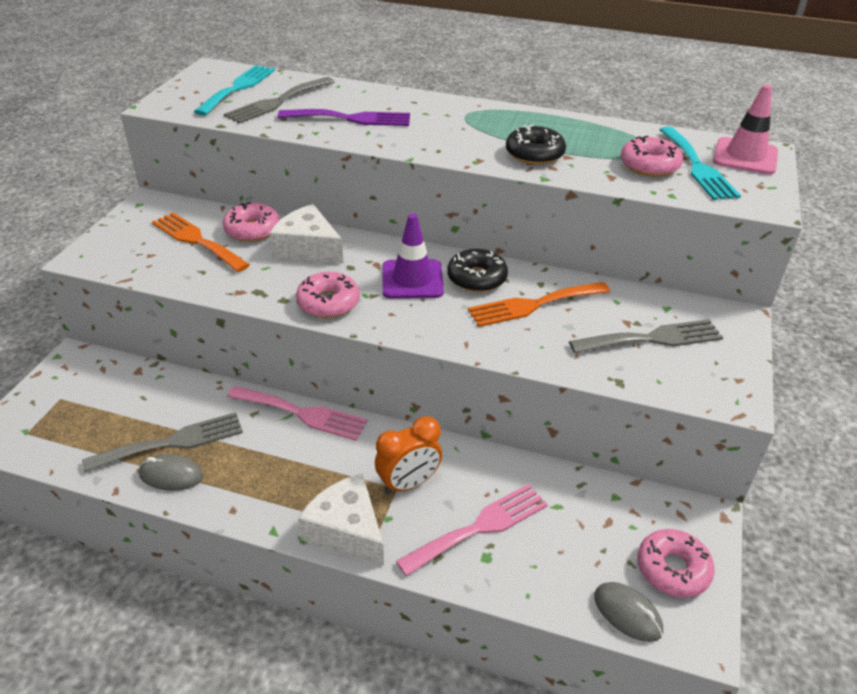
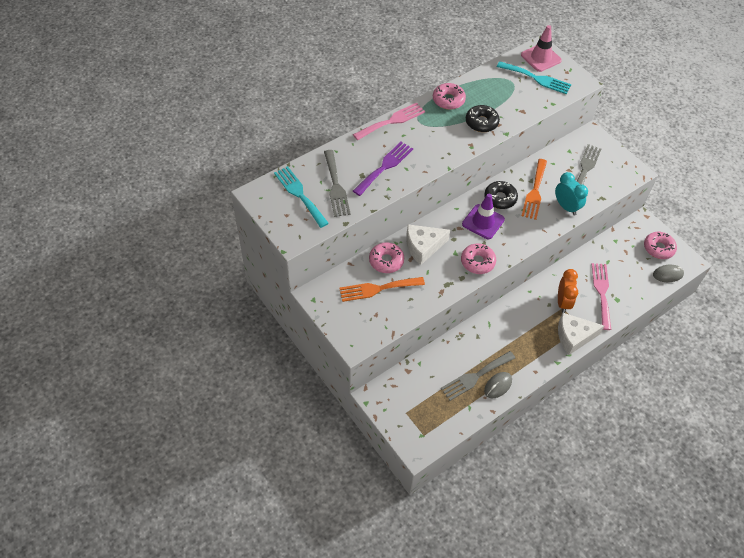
camera: 55 degrees left, 15 degrees up
(172, 442) = (475, 376): grey fork -> grey fork turned 135 degrees counterclockwise
(302, 413) = (492, 317): pink fork -> pink fork (392, 121)
(545, 348) = (566, 207): none -> turquoise clock
(649, 165) = (523, 92): pink donut -> pink donut (448, 100)

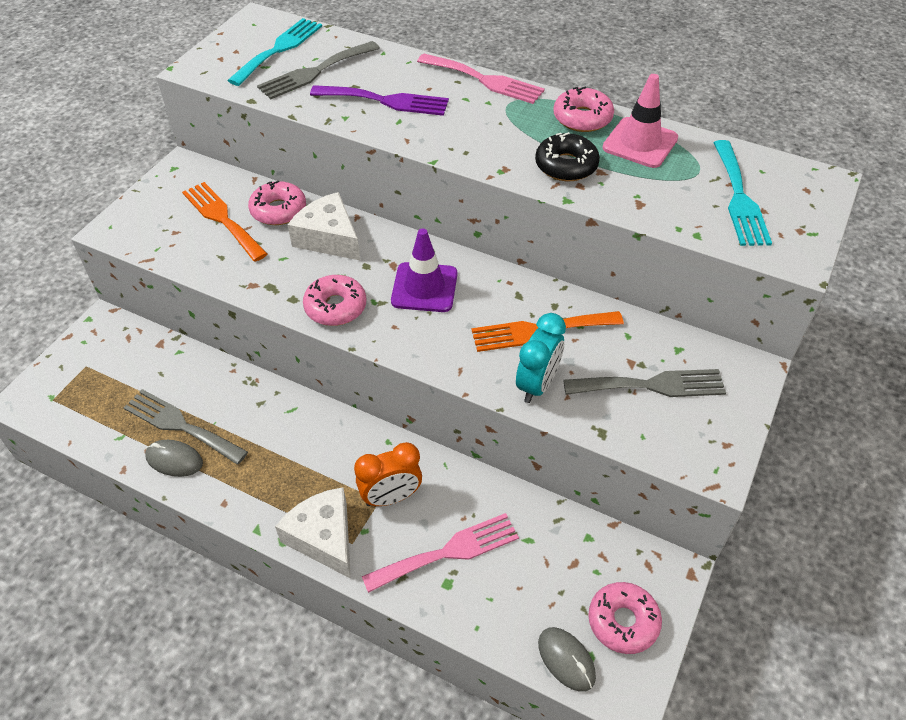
camera: 65 degrees right, 5 degrees down
(500, 198) = (490, 292): black donut -> none
(541, 58) = (798, 188): pink traffic cone -> pink traffic cone (640, 143)

